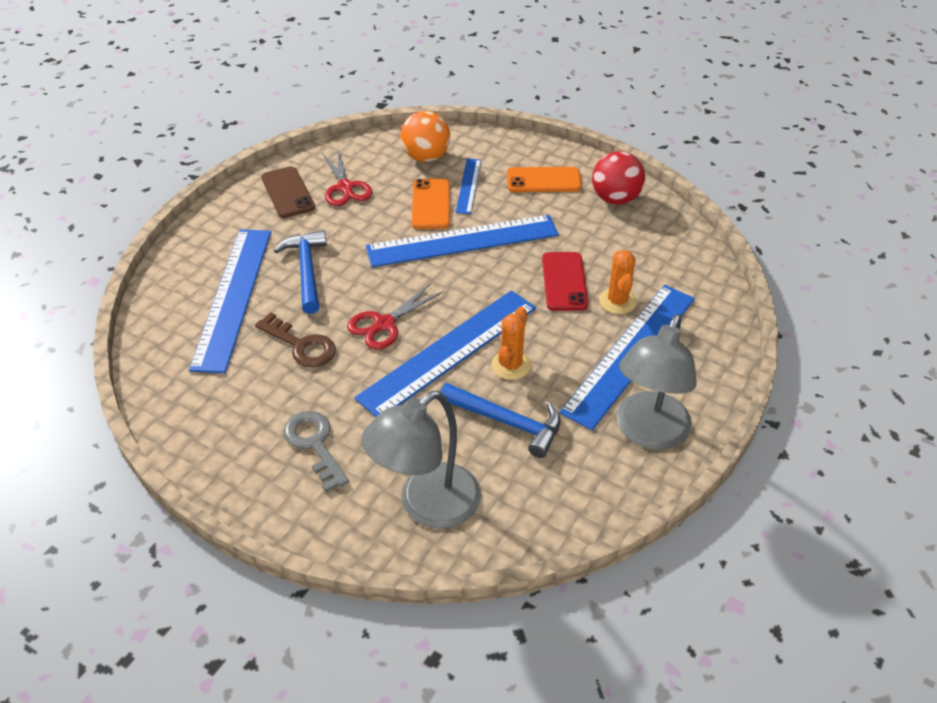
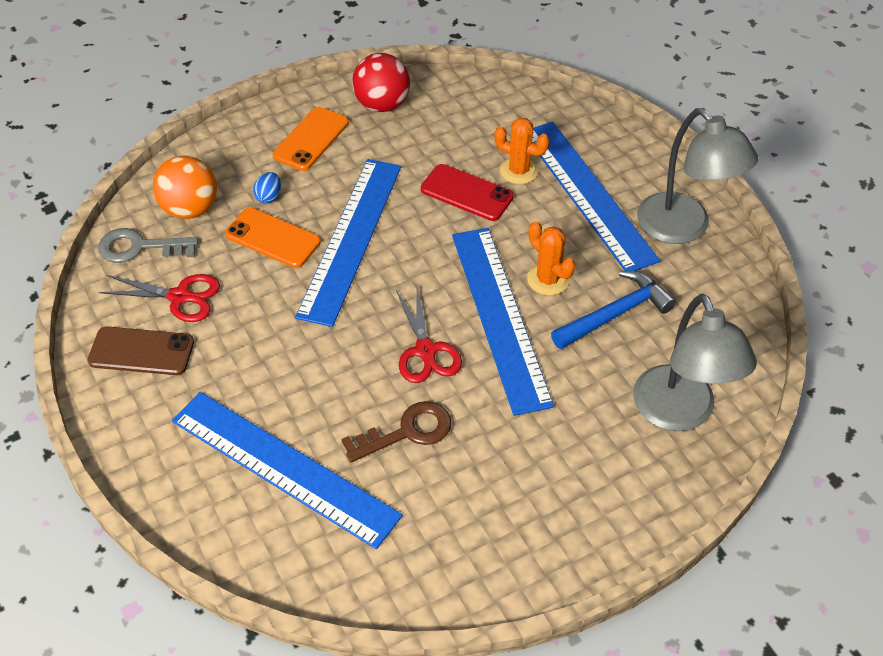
camera: 60 degrees left, 5 degrees up
(307, 271) = (294, 384): blue hammer -> none
(314, 444) = (554, 472): grey key -> grey key (140, 247)
(468, 185) = (269, 197): blue ruler -> blue egg

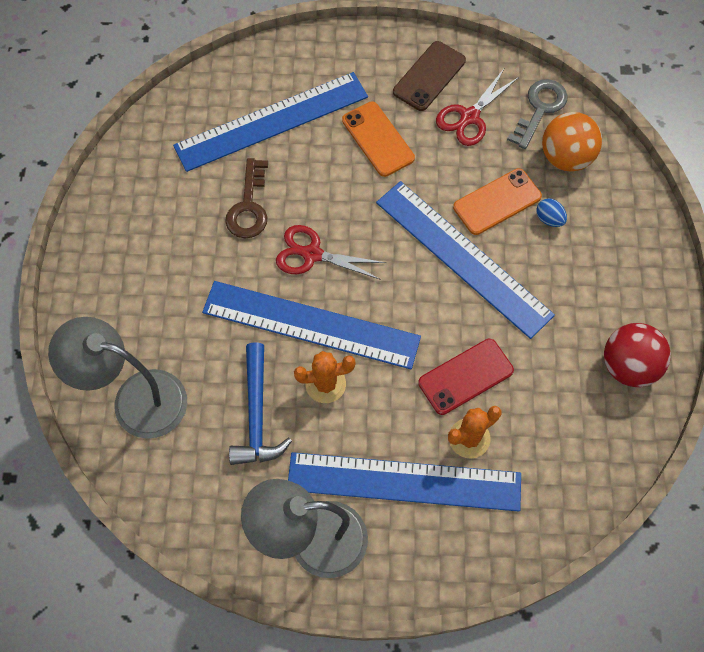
camera: 120 degrees right, 15 degrees up
(311, 139) = (608, 283): orange phone -> orange phone (378, 139)

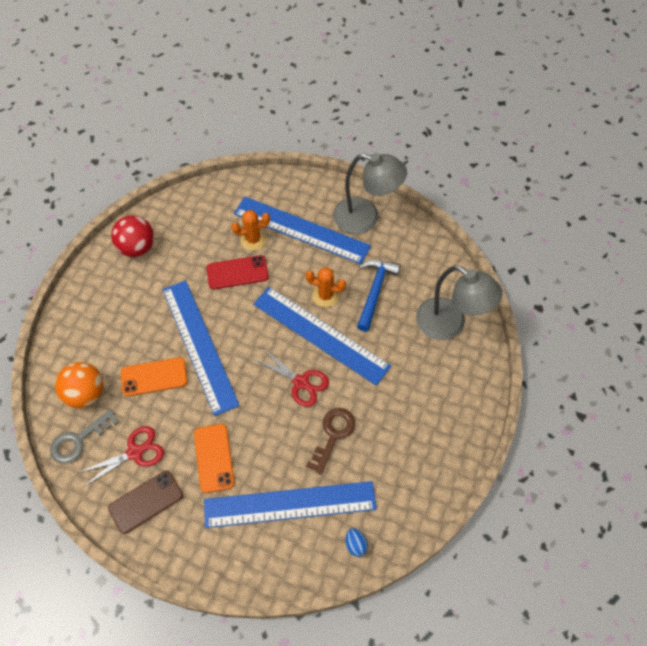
camera: 160 degrees left, 5 degrees down
(549, 219) = (126, 352): blue egg -> blue egg (355, 544)

